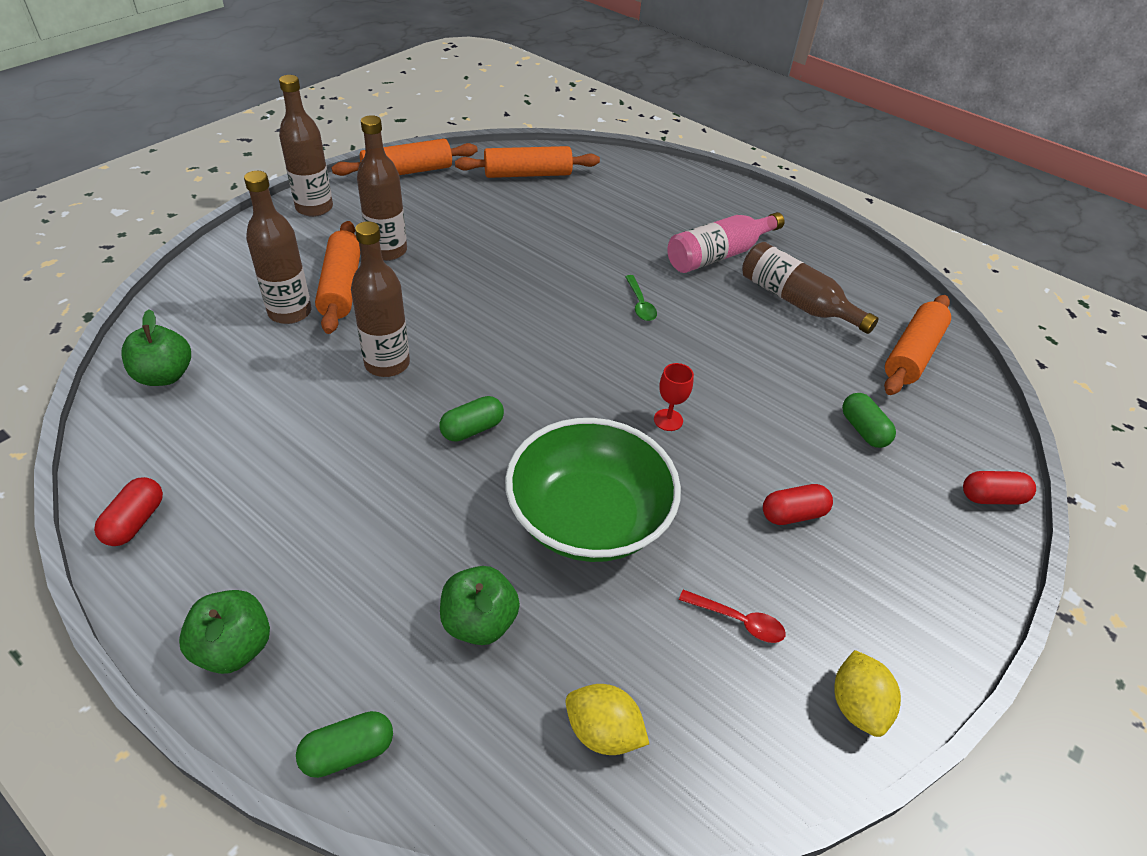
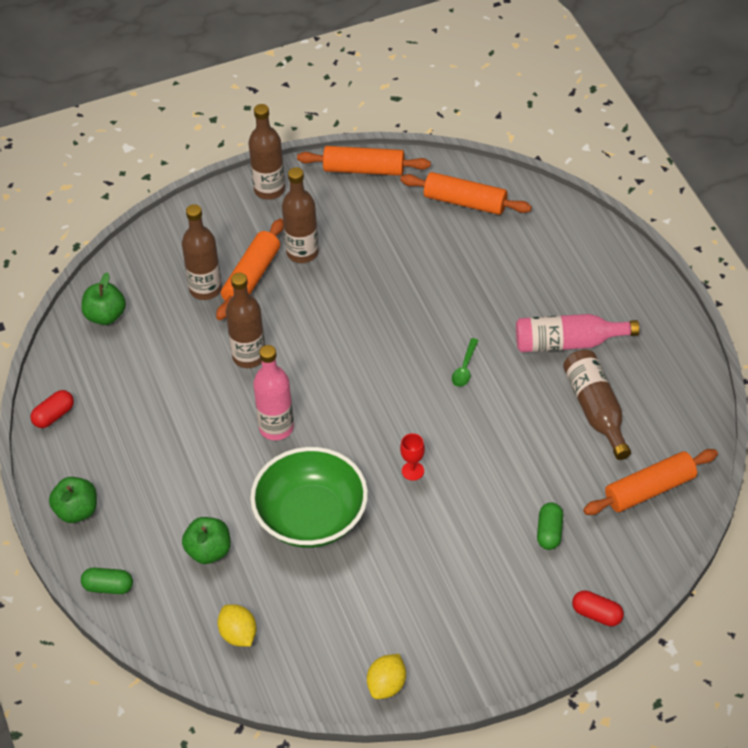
camera: 35 degrees right, 5 degrees up
(472, 429) = (276, 428): green capsule -> pink bottle
(738, 621) = (356, 614): red spoon -> none
(793, 514) = (445, 568): red capsule -> none

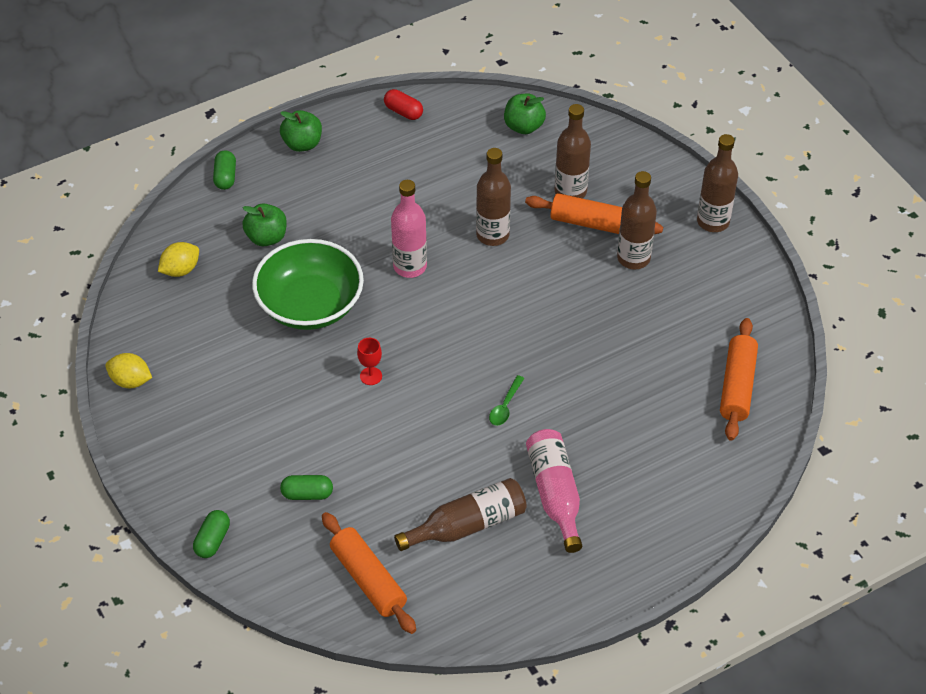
camera: 80 degrees right, 0 degrees up
(364, 169) = (762, 294): orange rolling pin -> none
(465, 368) = (505, 406): green spoon -> green spoon turned 75 degrees counterclockwise
(597, 614) = (212, 540): red capsule -> green capsule

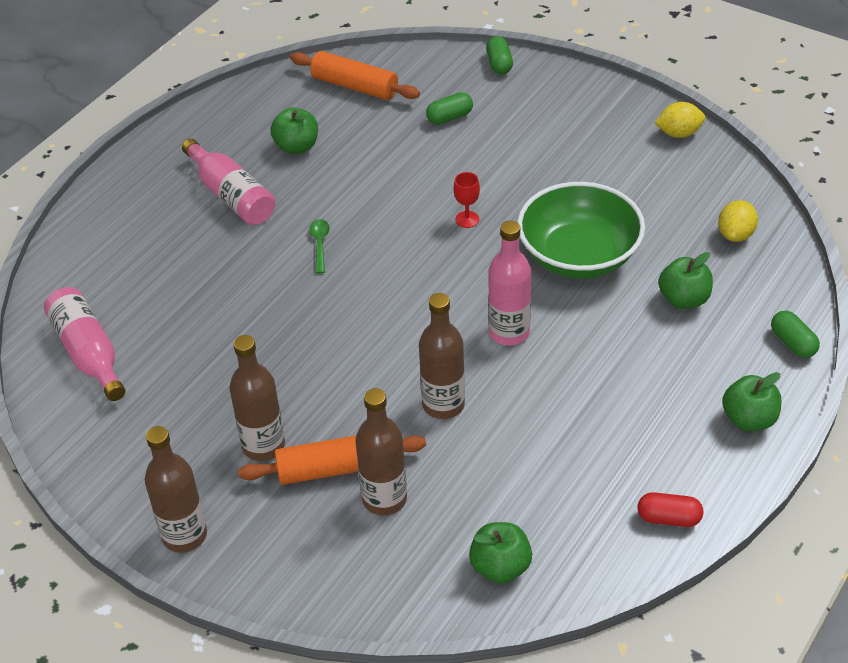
camera: 155 degrees right, 5 degrees down
(467, 525) = (297, 147): brown bottle -> green apple
(737, 386) = (89, 353): orange rolling pin -> pink bottle

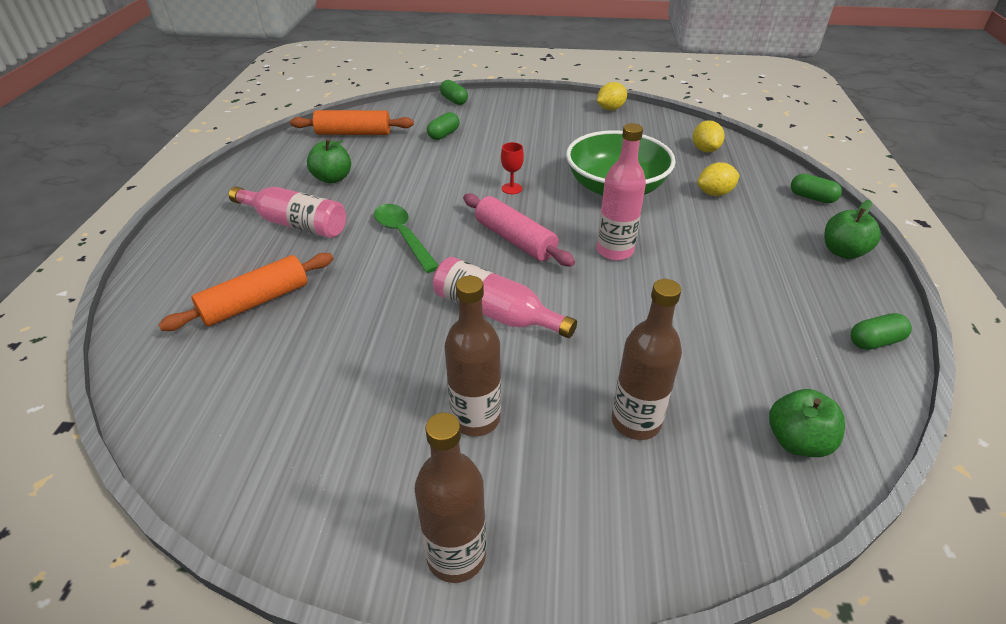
camera: 30 degrees left, 5 degrees down
(89, 353) = (218, 397): pink bottle -> pink bottle (496, 313)
(320, 244) = (403, 236): green spoon -> green spoon, size x1.71
(334, 468) = (563, 412): orange rolling pin -> orange rolling pin (256, 302)
(422, 285) = (515, 240): none -> pink rolling pin
(443, 404) = (613, 320): brown bottle -> none
(669, 518) = (875, 341): red capsule -> green capsule
(684, 299) = (714, 193): green apple -> yellow lemon

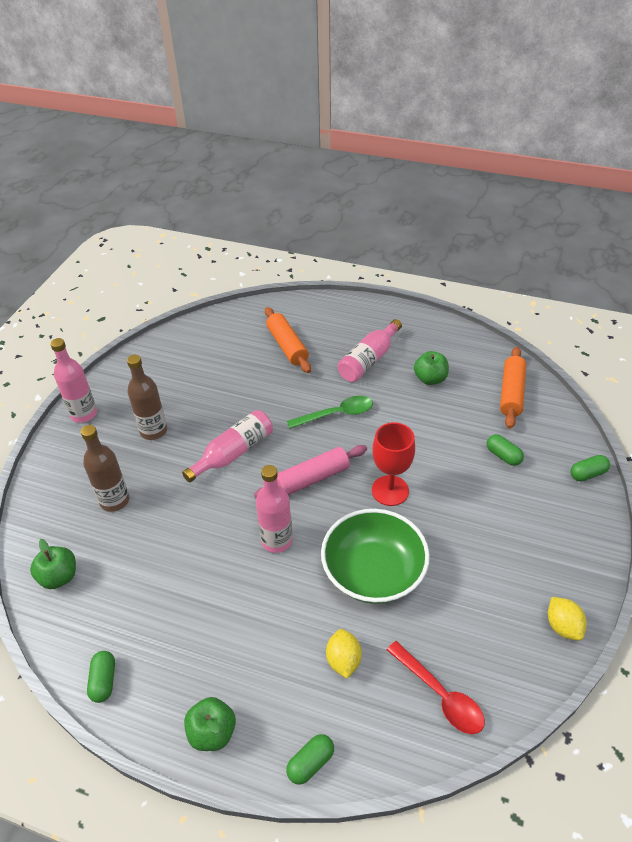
camera: 105 degrees right, 5 degrees up
(456, 555) = (84, 414): brown bottle -> pink bottle
(511, 188) = (390, 490): red goblet -> red goblet, size x1.97
(705, 150) = (440, 695): yellow lemon -> red spoon

